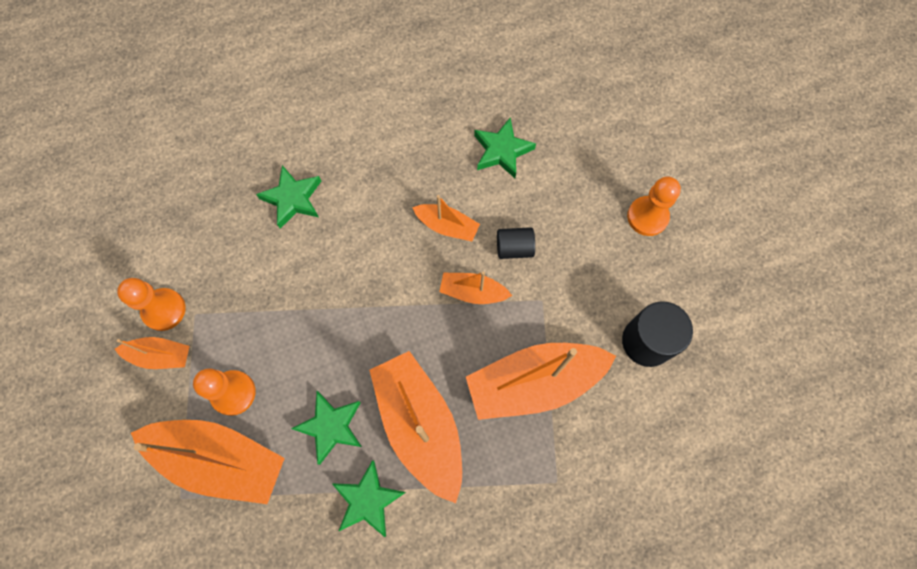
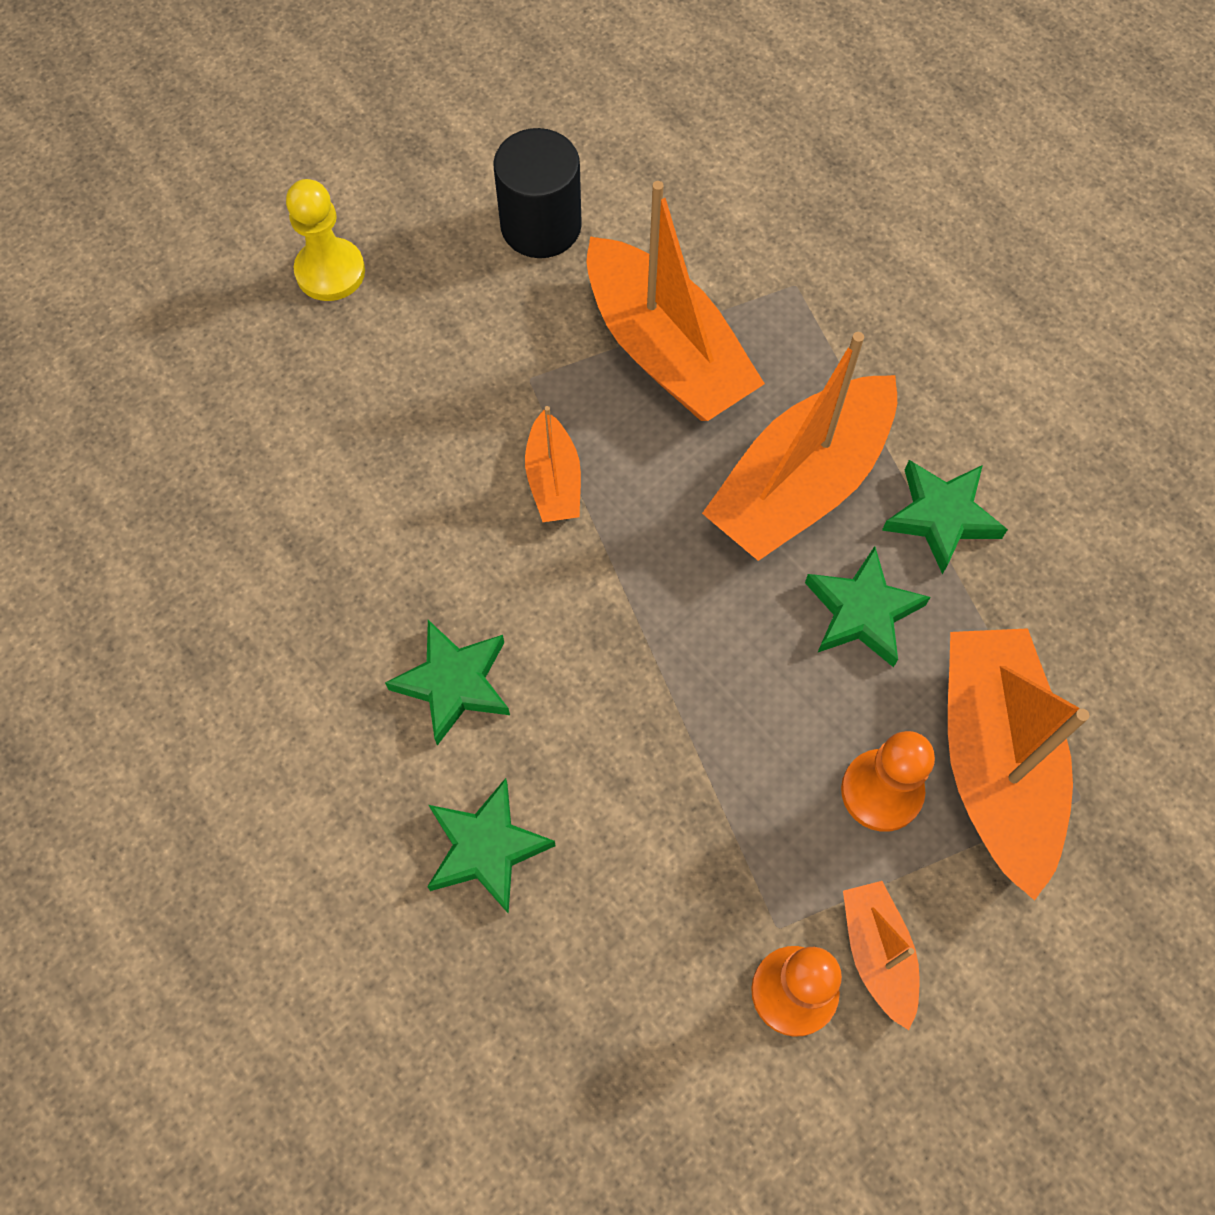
camera: 110 degrees left, 5 degrees down
(447, 226) = (449, 558): orange boat -> none
(502, 151) = (271, 517): green star -> green star (454, 683)
(514, 248) = (453, 443): black cylinder -> none
(647, 217) = (330, 272): orange pawn -> yellow pawn

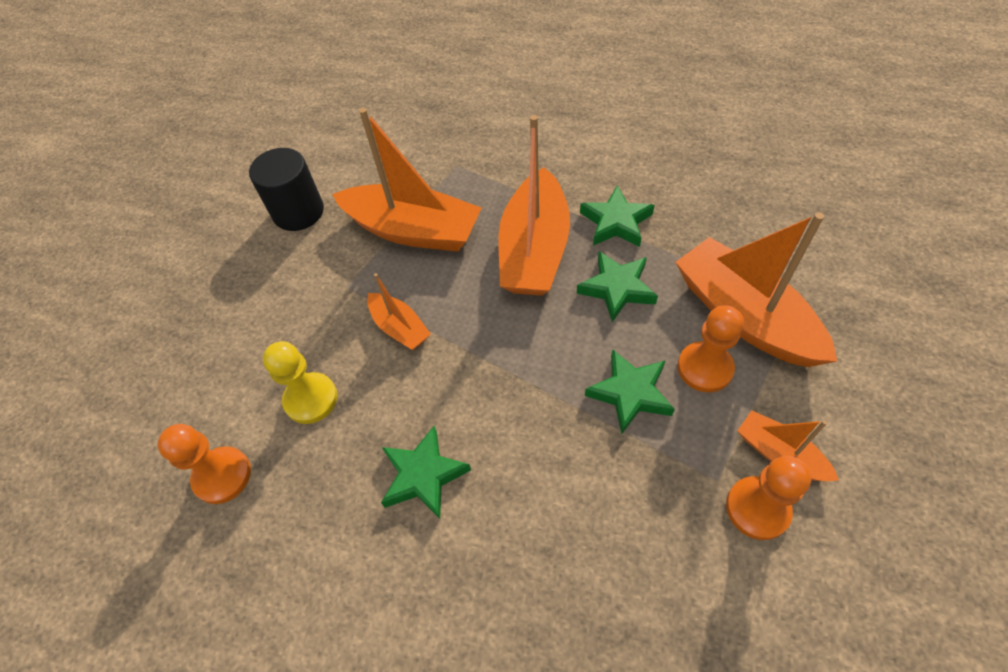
camera: 30 degrees left, 10 degrees down
(244, 531) = (222, 476): none -> orange pawn
(330, 272) = (186, 301): yellow pawn -> yellow pawn (311, 399)
(486, 848) = (517, 559): green star -> green star (630, 393)

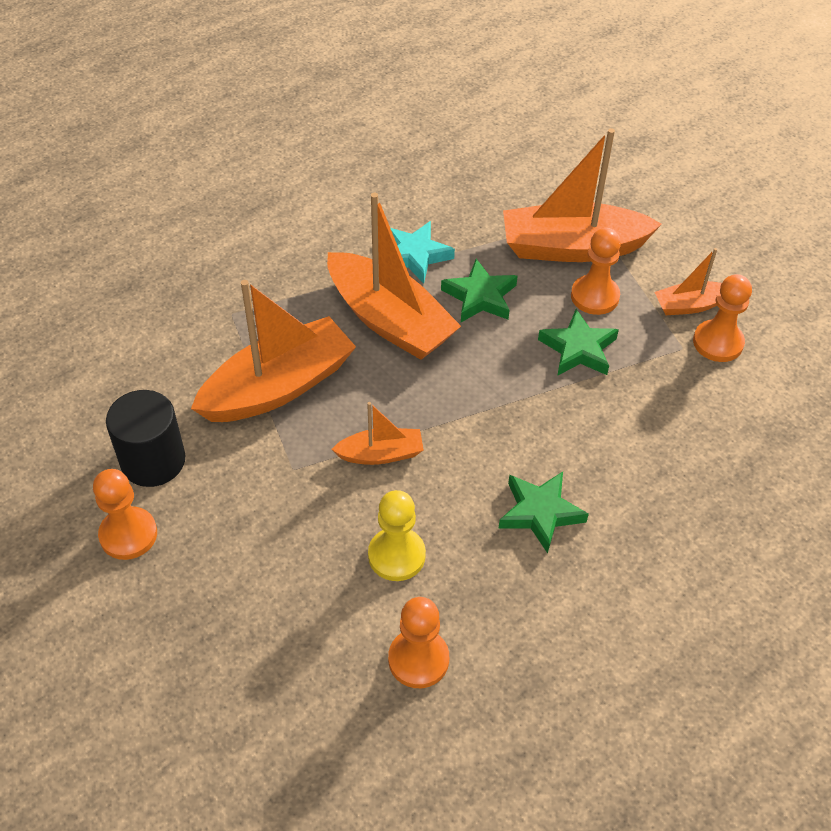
camera: 60 degrees left, 5 degrees down
(231, 240) = (128, 535): none -> orange pawn
(616, 222) = (415, 255): green star -> turquoise star

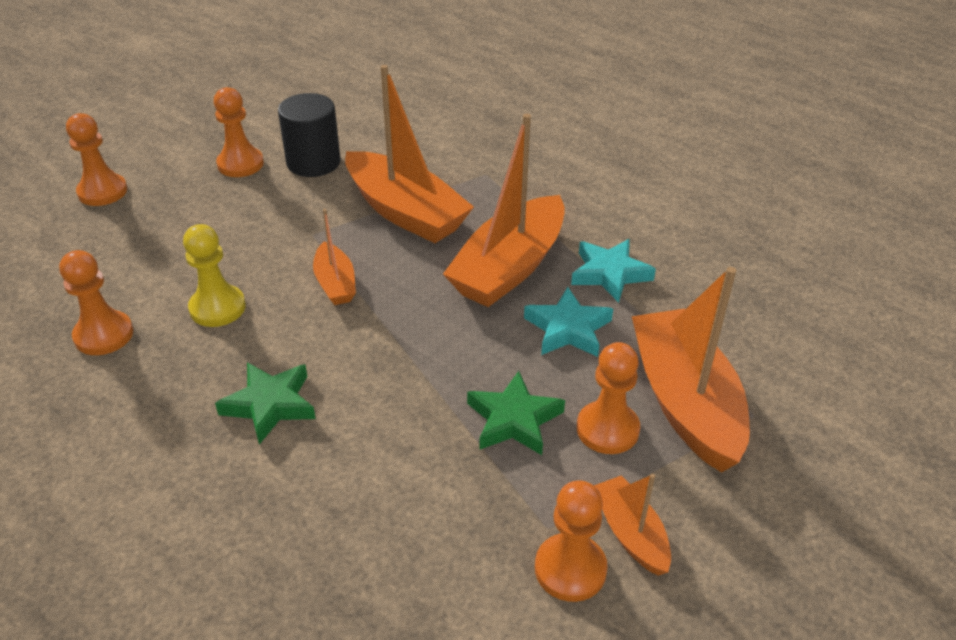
camera: 80 degrees right, 10 degrees down
(137, 687) = (102, 192): none -> orange pawn
(480, 296) = (568, 329): green star -> turquoise star

